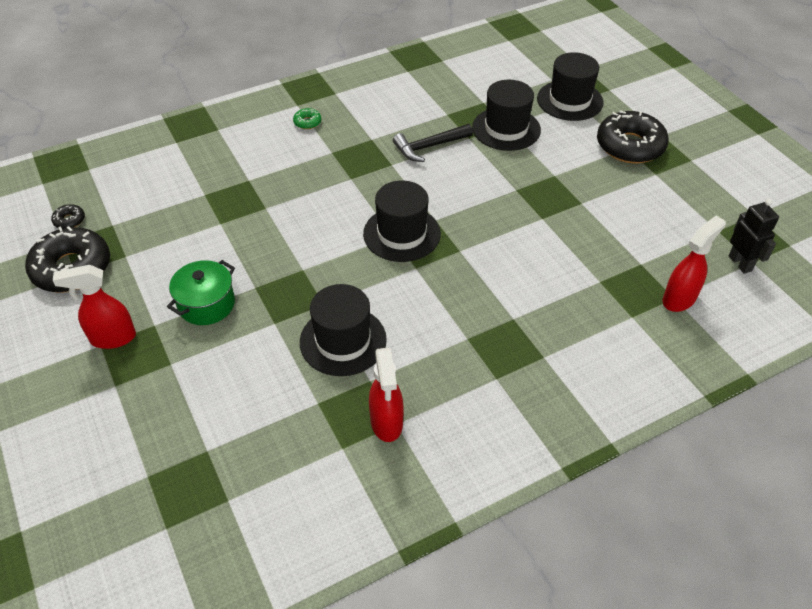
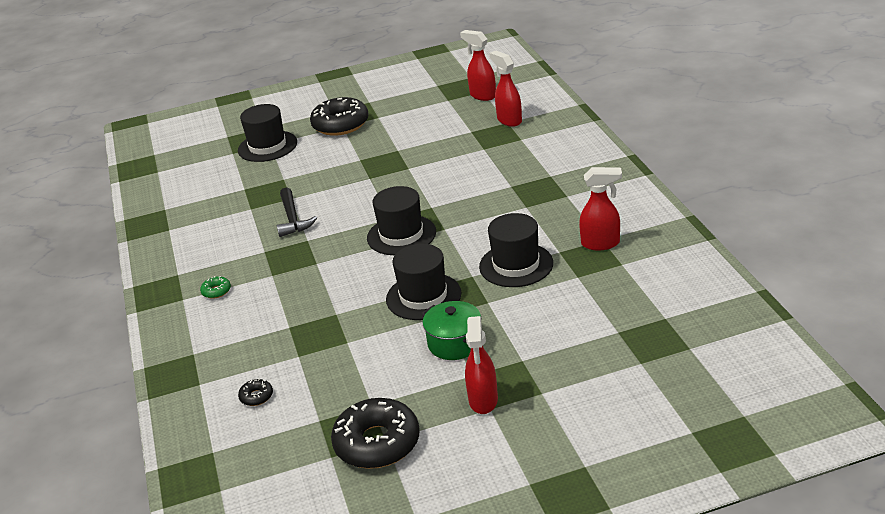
camera: 75 degrees left, 15 degrees down
(69, 220) = (298, 456): black donut -> black donut (256, 396)
(506, 129) = (289, 179): black hat -> black hat (423, 296)
(740, 263) = (482, 95): black robot -> red spray bottle

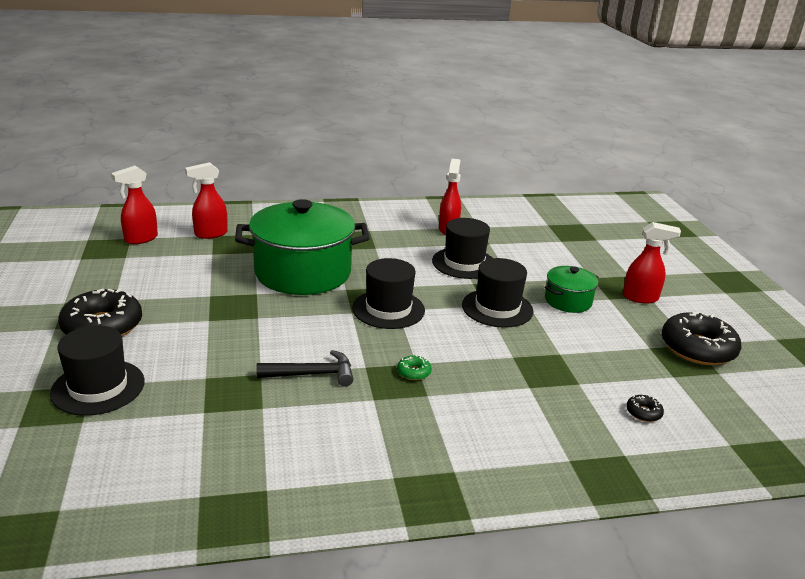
camera: 90 degrees left, 5 degrees down
(216, 291) = (446, 440): green donut -> green donut (414, 372)
(454, 180) = (303, 272): none -> green pot

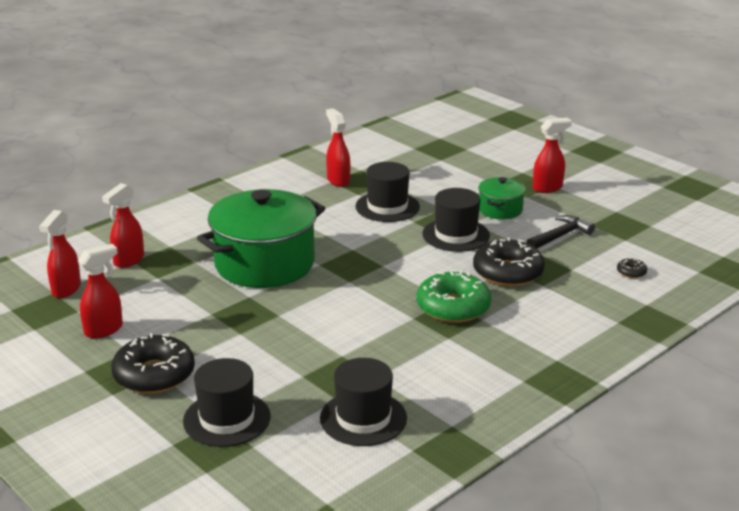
camera: 30 degrees left, 0 degrees up
(121, 277) = (104, 330): none -> red spray bottle
(313, 374) = (382, 339): black hammer -> black hammer (560, 236)
(388, 309) = (375, 267): black hat -> black hat (363, 418)
(414, 372) = (453, 307): green donut -> green donut, size x2.38
(697, 348) = (621, 213): black donut -> black donut (508, 272)

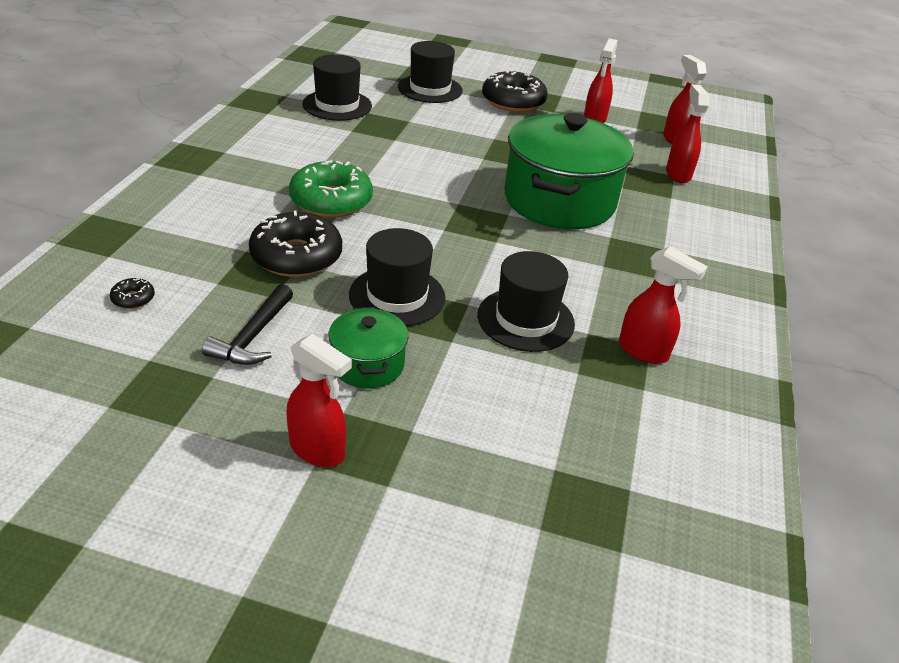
camera: 145 degrees right, 10 degrees up
(548, 188) = (318, 450): red spray bottle -> red spray bottle turned 90 degrees counterclockwise

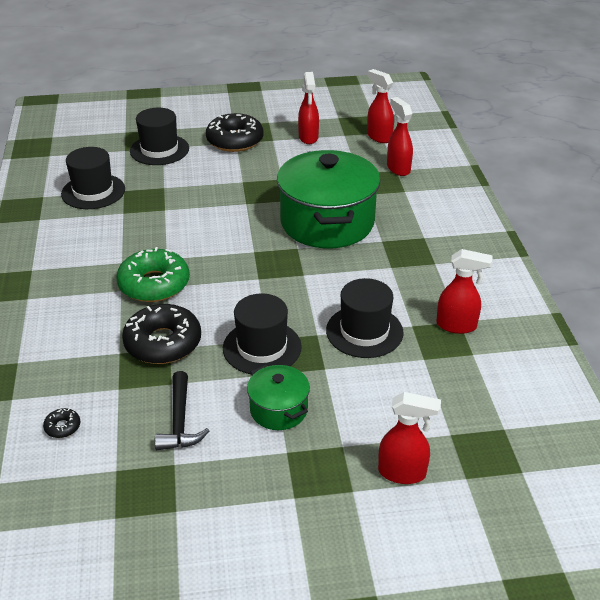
camera: 20 degrees left, 0 degrees up
(318, 450) = (289, 486): red spray bottle -> red spray bottle (402, 473)

